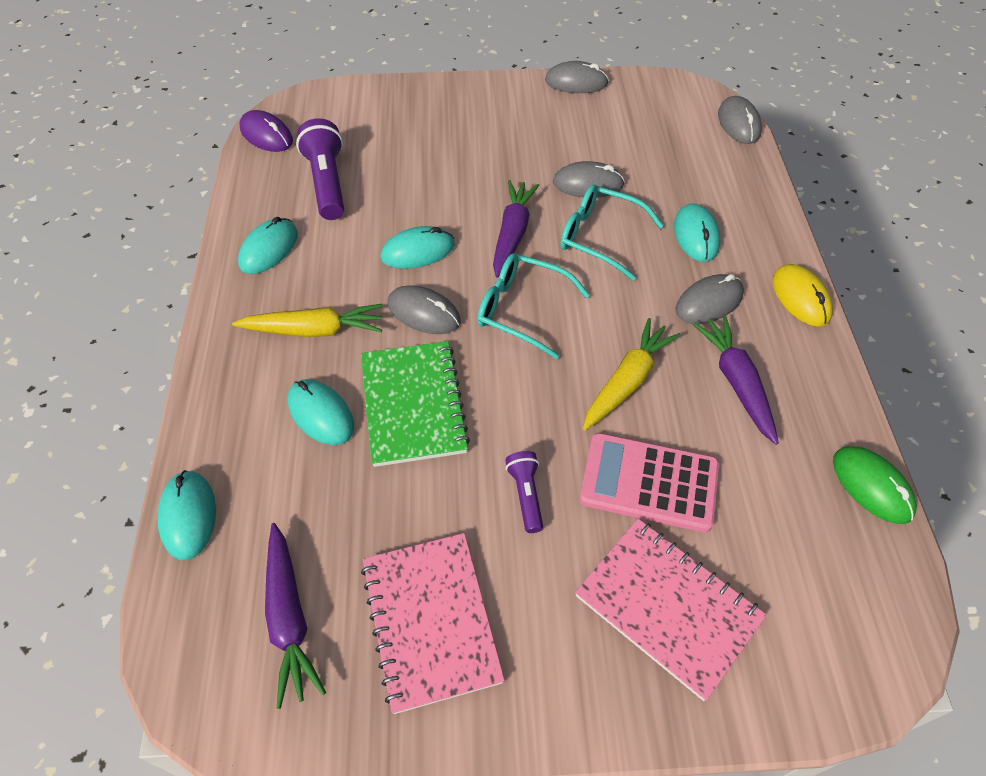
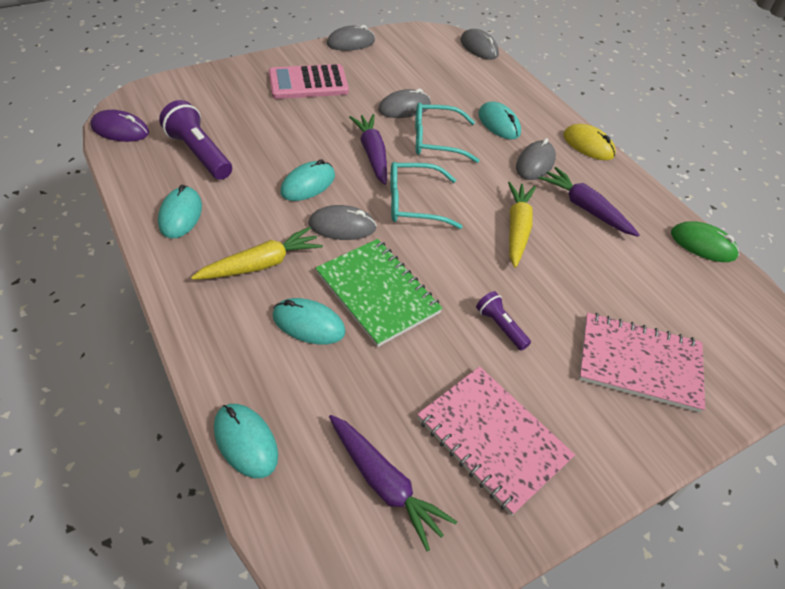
camera: 30 degrees left, 5 degrees down
(649, 482) = (575, 289): pink calculator -> pink calculator (308, 83)

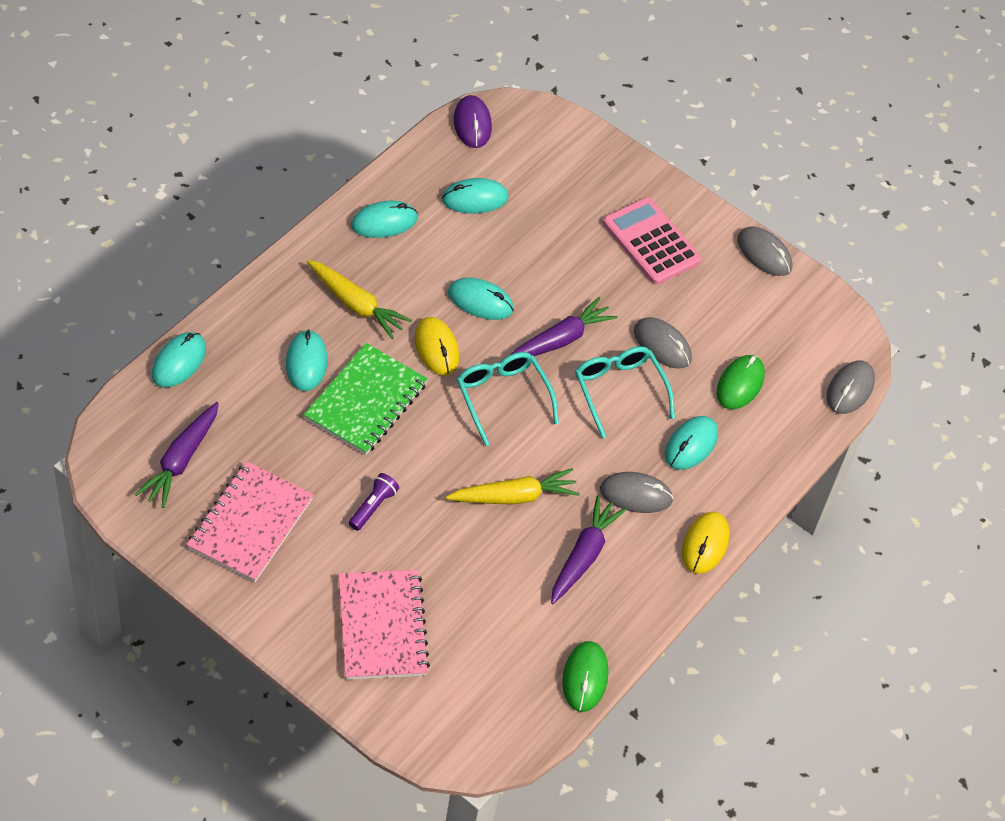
camera: 65 degrees right, 5 degrees up
(199, 153) = (475, 199): purple flashlight -> turquoise mouse
(342, 226) = (436, 348): grey mouse -> yellow mouse
(455, 87) = (740, 384): none -> green mouse

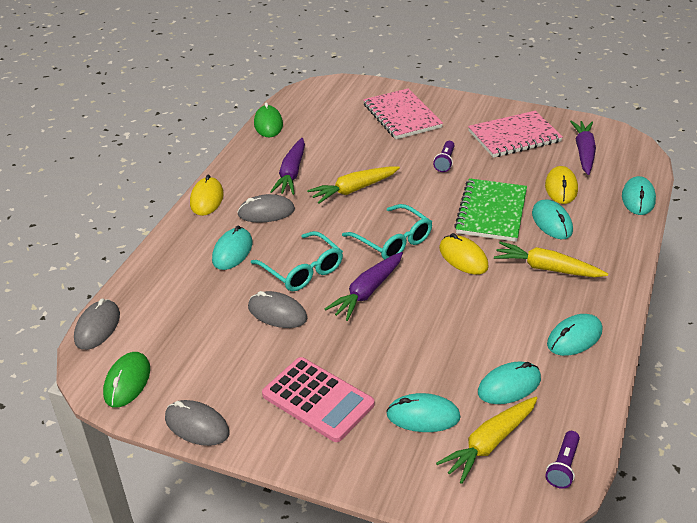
camera: 170 degrees right, 15 degrees down
(250, 524) = (514, 136): pink notebook -> pink notebook turned 60 degrees clockwise
(256, 410) = (561, 188): none -> yellow mouse
(472, 124) = (563, 466): purple mouse -> purple flashlight
(480, 301) = (449, 300): turquoise mouse -> turquoise mouse (423, 416)
(520, 159) = (489, 443): none -> yellow carrot
(740, 384) = (200, 303): green mouse -> green mouse (127, 382)

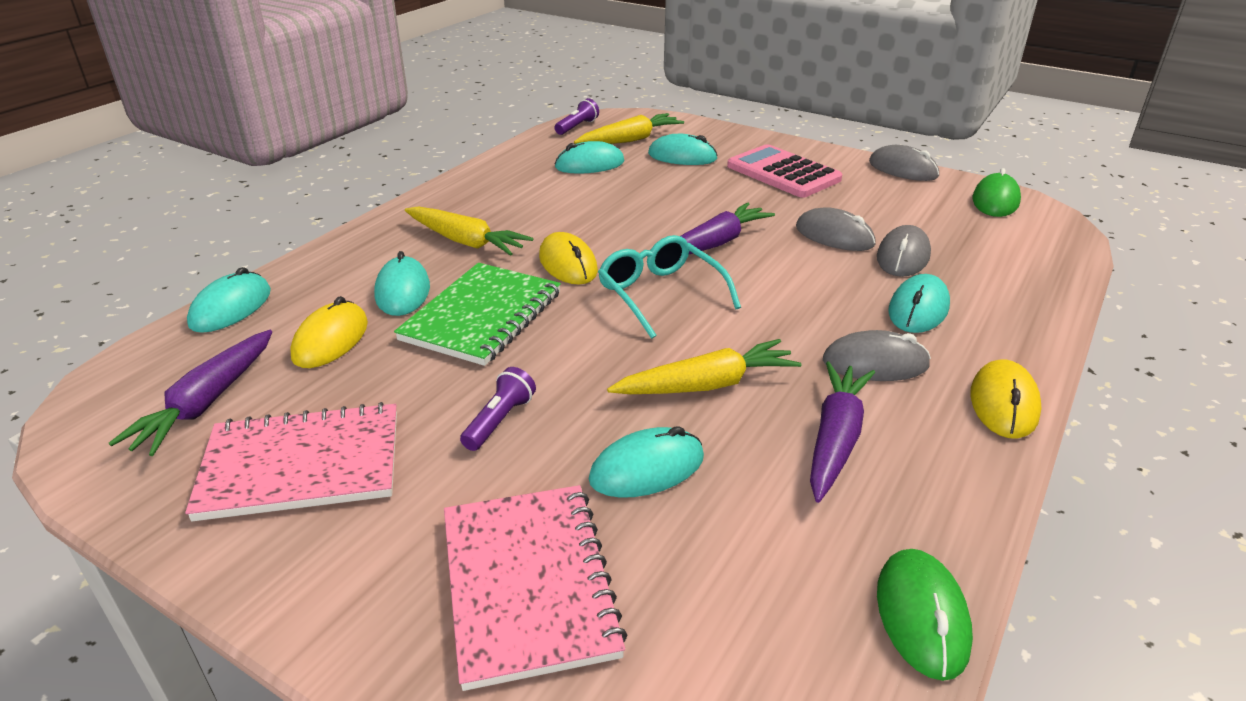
camera: 170 degrees left, 5 degrees down
(97, 327) = (1070, 246): grey mouse -> grey mouse (903, 256)
(302, 270) = (803, 274): turquoise glasses -> none
(574, 338) = (494, 186): turquoise mouse -> turquoise mouse (647, 468)

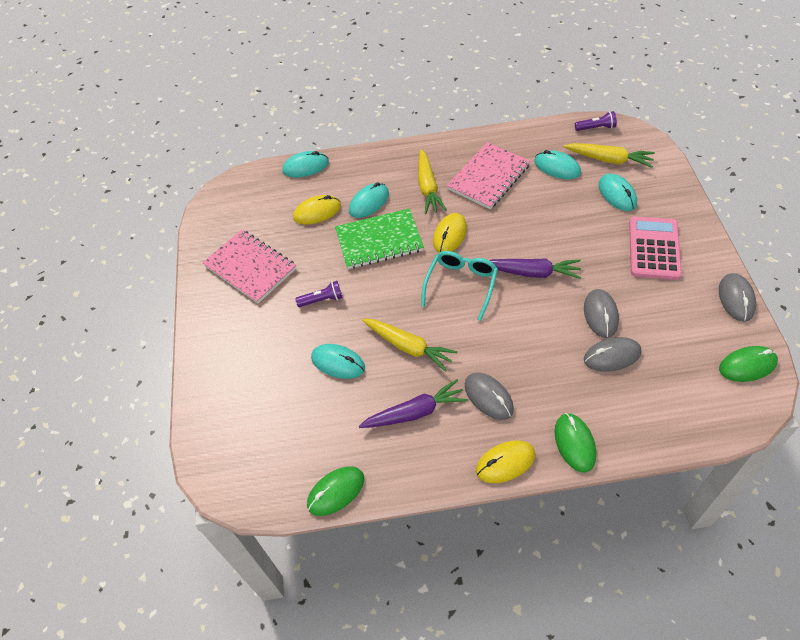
camera: 55 degrees right, 20 degrees up
(207, 402) = (254, 215): purple carrot -> none
(528, 584) = (254, 370): pink notebook -> pink notebook (488, 177)
(918, 309) = (559, 390): turquoise mouse -> none
(1014, 338) = (574, 443): none -> green mouse

